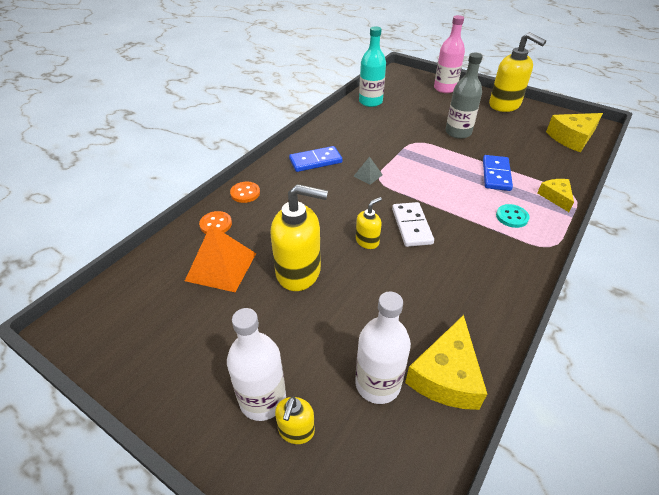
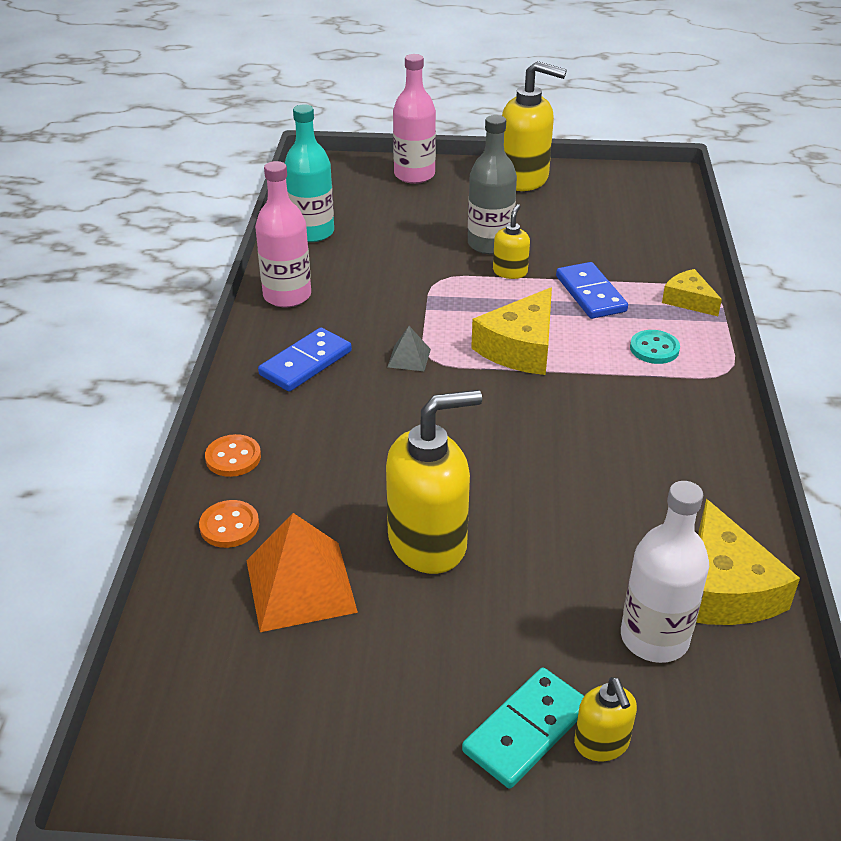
camera: 30 degrees left, 5 degrees down
(262, 399) = (526, 730): white bottle -> turquoise domino
(334, 127) = (287, 296): none -> pink bottle
(367, 241) = (490, 458): yellow soap dispenser -> yellow soap dispenser (510, 272)
(412, 226) = (534, 412): white domino -> none
(572, 138) = (650, 205): yellow cheese -> yellow cheese (520, 347)

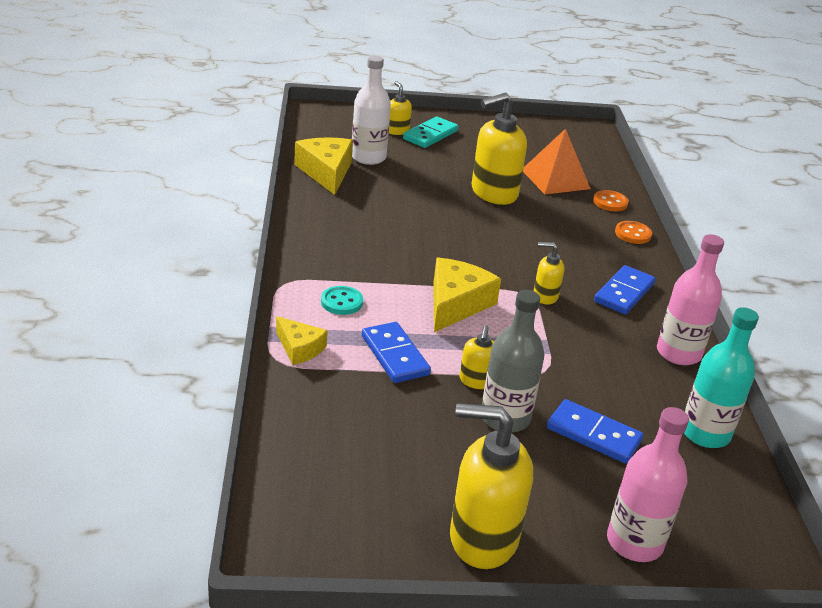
camera: 170 degrees right, 5 degrees down
(409, 358) = (545, 296): grey pyramid -> yellow soap dispenser
(414, 232) = (593, 434): none -> blue domino

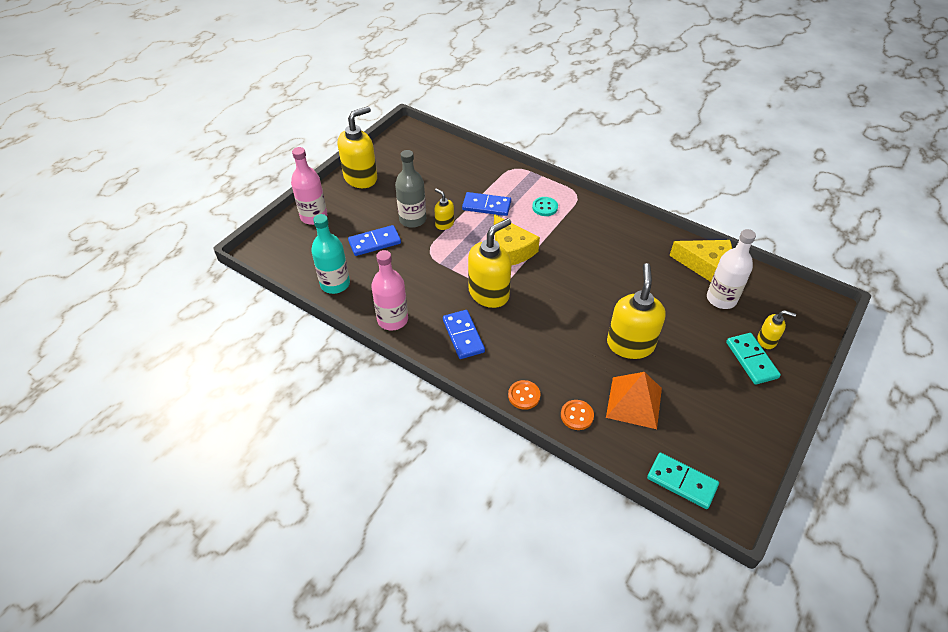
camera: 130 degrees right, 15 degrees up
(299, 348) = (517, 178): yellow cheese -> none
(545, 296) = (489, 293): yellow soap dispenser -> yellow soap dispenser, size x2.00
(595, 147) = (682, 482): none -> turquoise domino

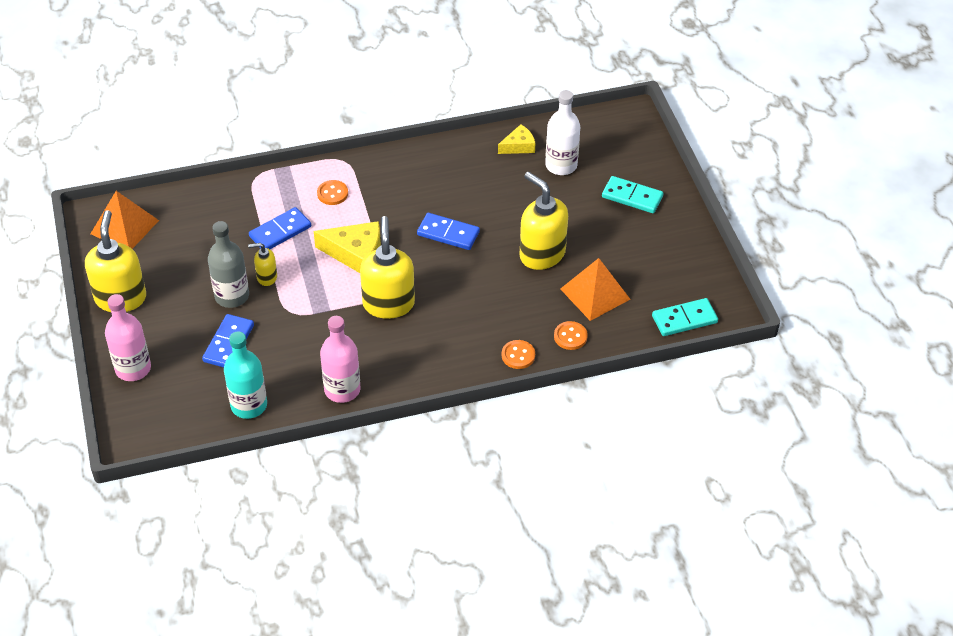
camera: 50 degrees left, 0 degrees up
(414, 146) = (124, 227): none -> orange pyramid
(463, 336) = (415, 353): blue domino -> blue domino (448, 233)
(545, 207) = (332, 193): turquoise button -> orange button
(705, 265) = (519, 146): yellow cheese -> yellow cheese, size x0.60
(767, 340) = (625, 173): yellow soap dispenser -> none

